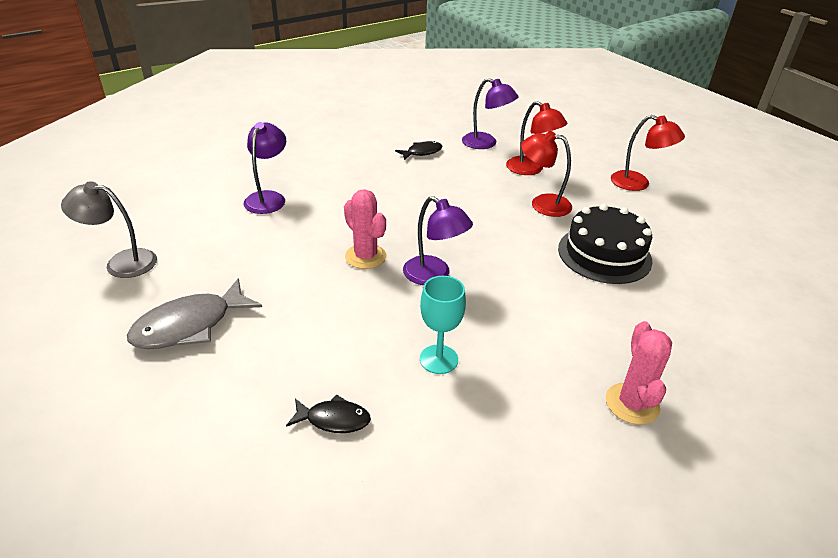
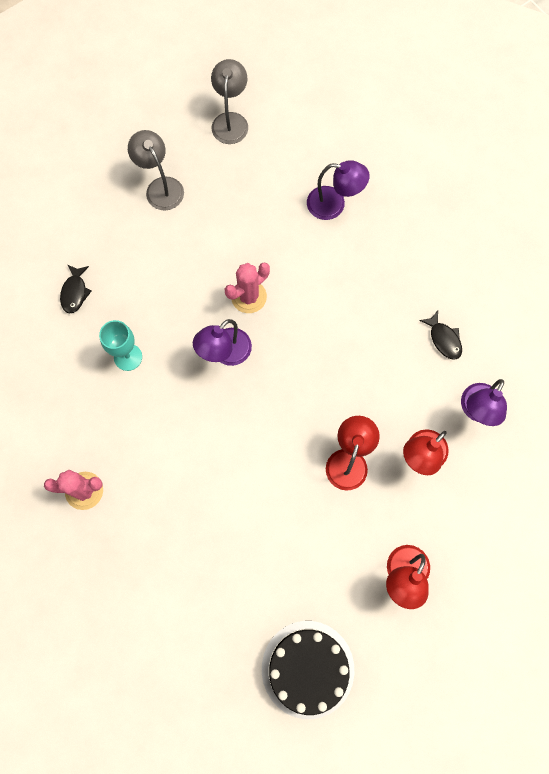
camera: 90 degrees right, 35 degrees up
(190, 325) = (160, 187): grey fish -> grey lamp
(604, 254) = (264, 508): black cake -> black cake (308, 669)

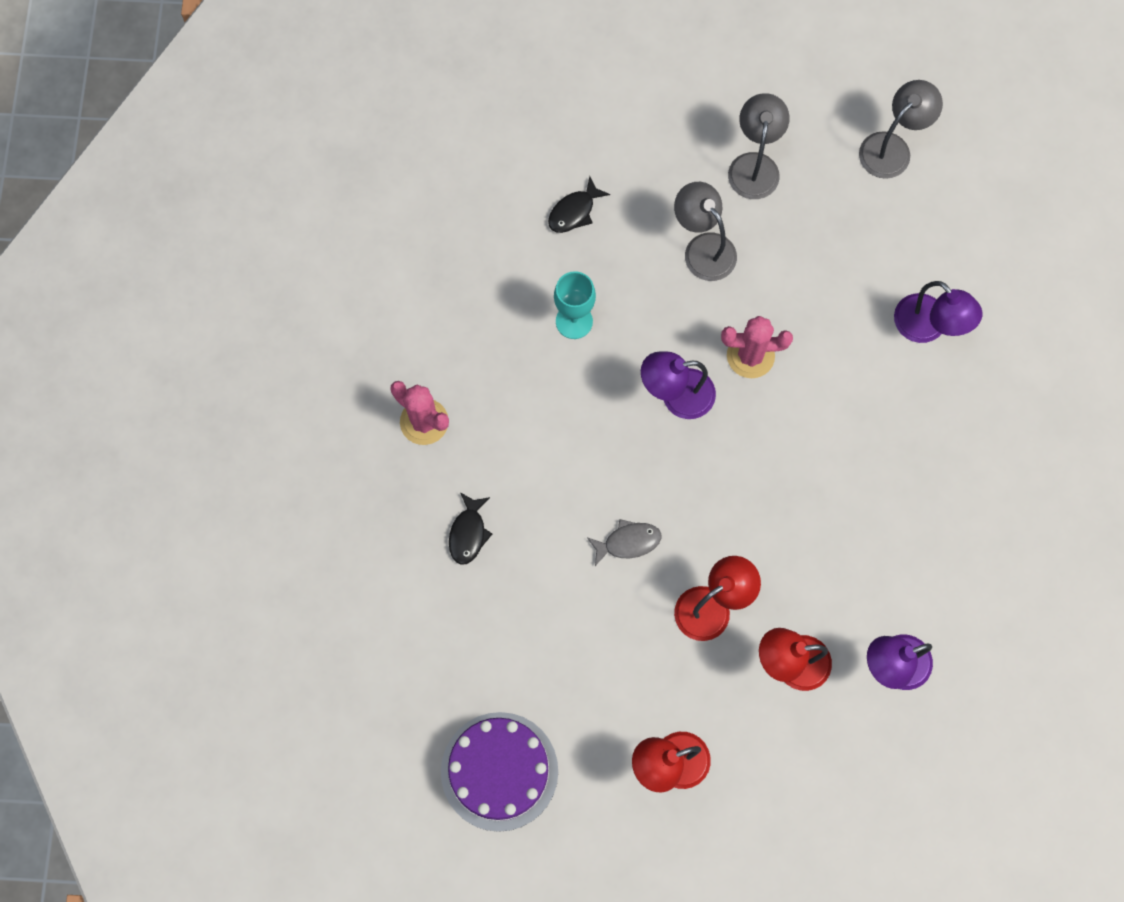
camera: 40 degrees right, 0 degrees up
(169, 256) = (703, 248): none -> grey lamp
(268, 462) = (628, 542): none -> grey fish
(308, 669) = (499, 771): black cake -> purple cake
(444, 339) = (923, 565): black fish -> black fish (468, 533)

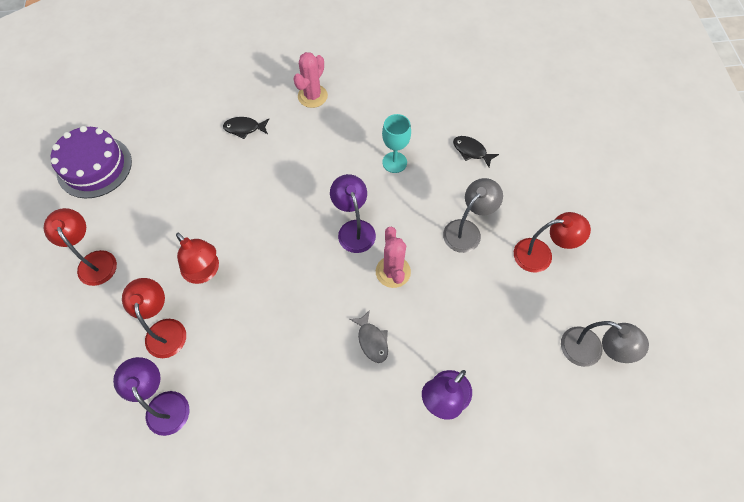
camera: 80 degrees right, 10 degrees down
(628, 542) = (246, 215): grey fish -> grey fish (372, 340)
(754, 165) = (541, 255): grey lamp -> red lamp

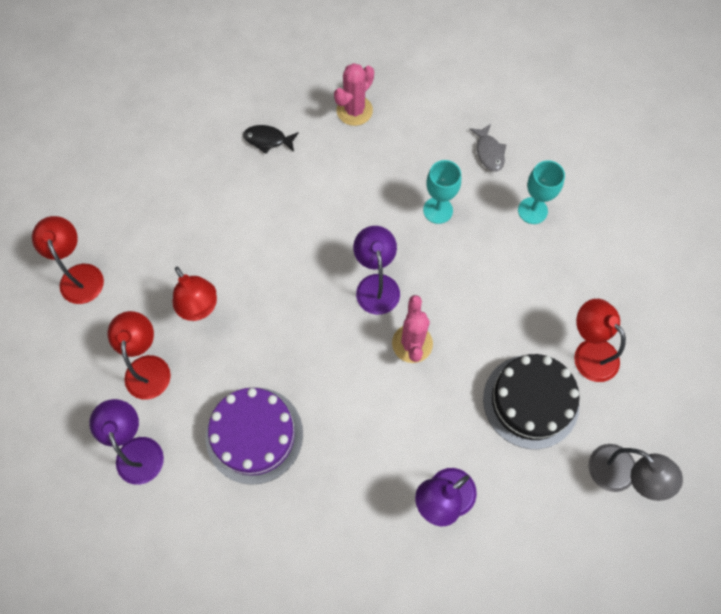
camera: 10 degrees right, 5 degrees up
(94, 167) = (91, 161): purple cake -> purple cake (254, 435)
(372, 340) = (374, 419): grey fish -> grey fish (489, 152)
(467, 230) = (508, 308): grey lamp -> none
(471, 151) = (532, 210): black fish -> turquoise goblet
(501, 303) = (530, 401): none -> black cake
(541, 255) = (589, 352): red lamp -> red lamp turned 135 degrees counterclockwise

